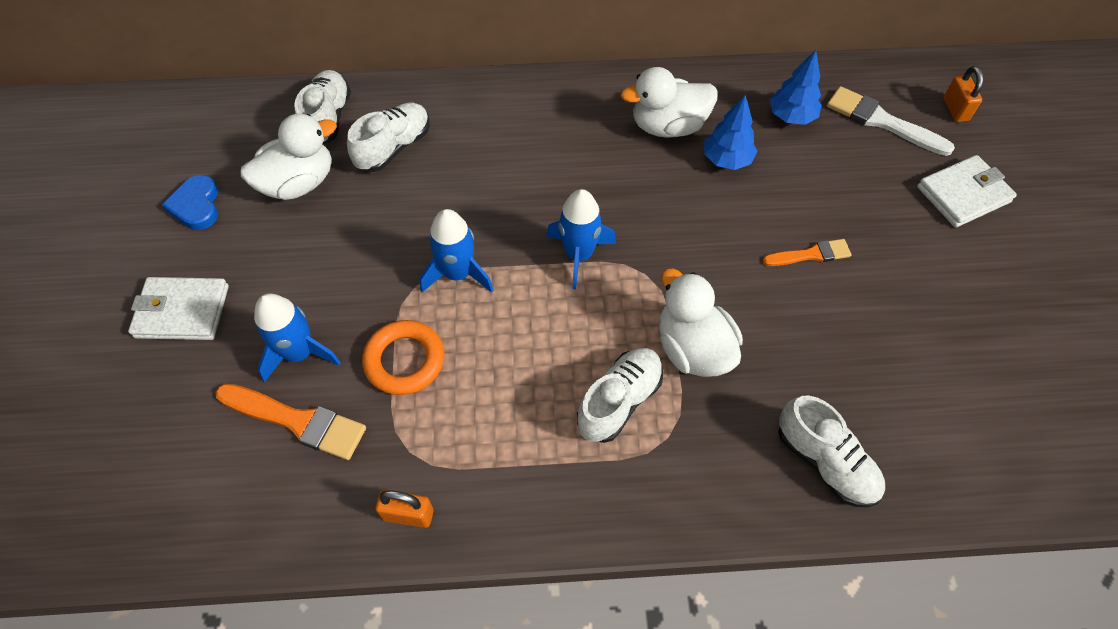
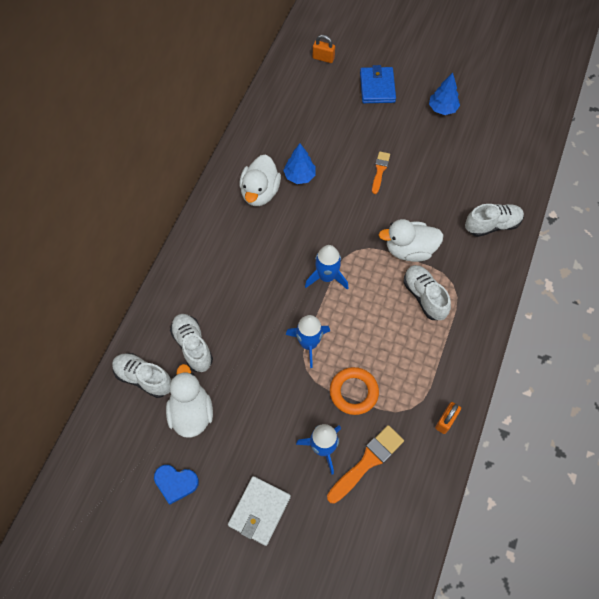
camera: 65 degrees left, 5 degrees up
(791, 116) = (287, 131): blue tree -> blue tree (442, 108)
(881, 121) = (313, 93): white brush -> none
(963, 194) = (377, 87): white wallet -> blue wallet

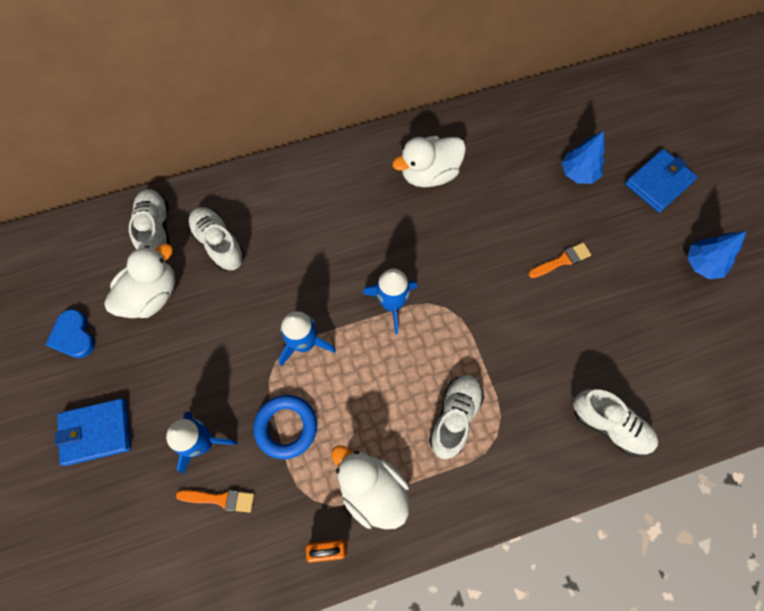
camera: 50 degrees right, 5 degrees up
(192, 346) = (219, 244): white shoe -> white shoe turned 60 degrees counterclockwise
(259, 511) = (96, 432): white wallet -> blue wallet
(299, 176) = (481, 193): blue tree -> blue tree (578, 173)
(323, 58) = (638, 109): orange padlock -> none
(353, 392) = (286, 427): orange ring -> blue ring
(367, 462) = (220, 499): orange brush -> orange brush, size x0.62
(409, 250) = (496, 360): white duck -> white duck (372, 490)

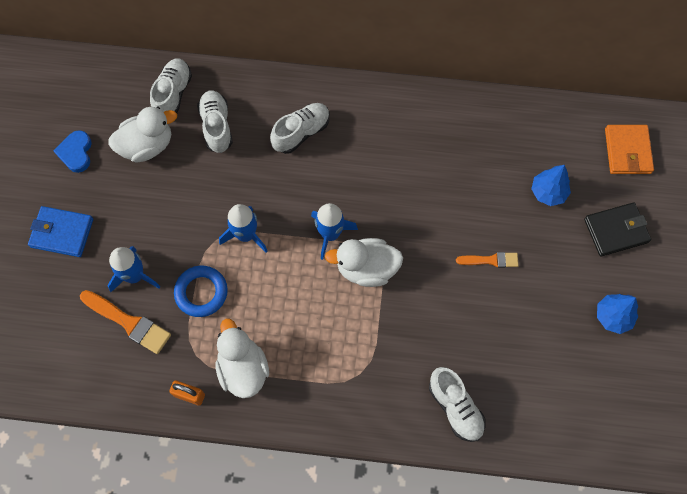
camera: 25 degrees right, 0 degrees up
(220, 499) = (129, 322): orange brush -> orange brush, size x1.61
(429, 174) = (417, 139): white duck -> white duck (366, 269)
(455, 417) = (334, 344): white shoe -> white shoe (301, 133)
(627, 106) = (627, 151): none -> orange wallet
(658, 182) = (616, 230): blue wallet -> black wallet

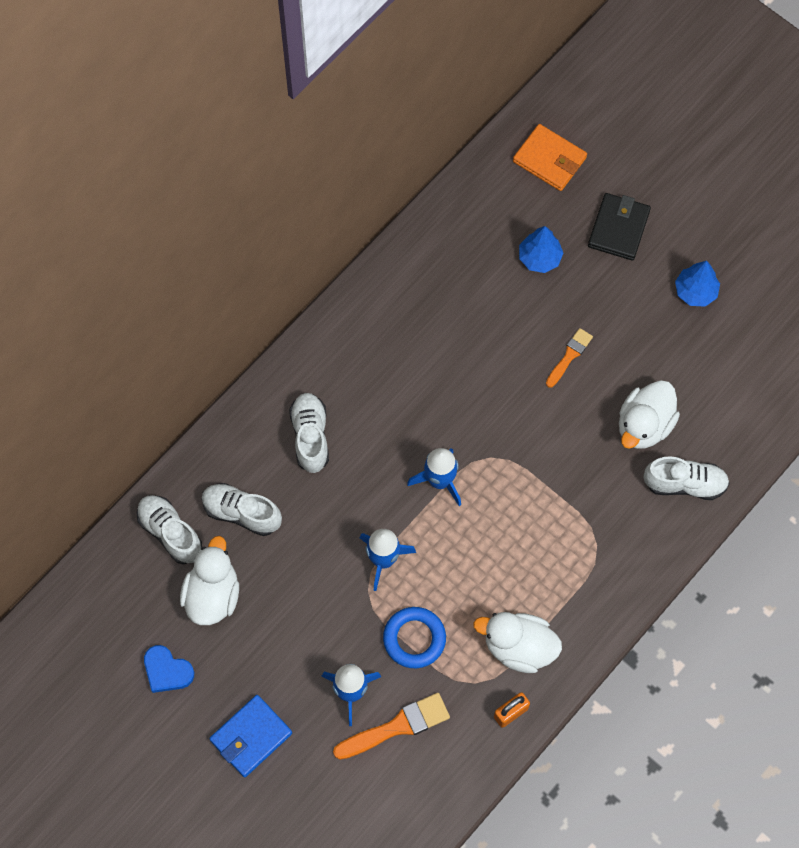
camera: 55 degrees left, 0 degrees up
(366, 269) = (499, 471): white duck -> white duck (644, 425)

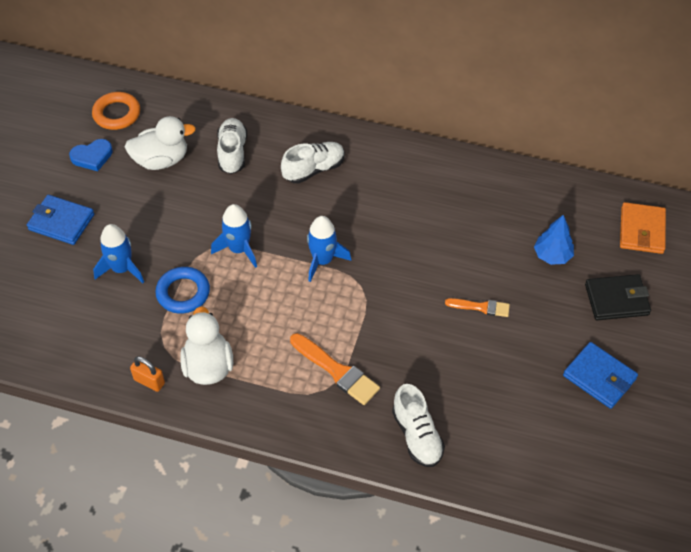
camera: 65 degrees right, 15 degrees down
(111, 620) = (117, 114): none -> orange ring
(167, 671) = (92, 157): blue heart -> blue heart turned 120 degrees counterclockwise
(170, 533) = (197, 120): white shoe -> none
(397, 726) = (106, 308): orange brush -> orange brush (337, 371)
(644, 425) = (452, 384): white duck -> none
(695, 291) = (599, 377): blue tree -> blue wallet

